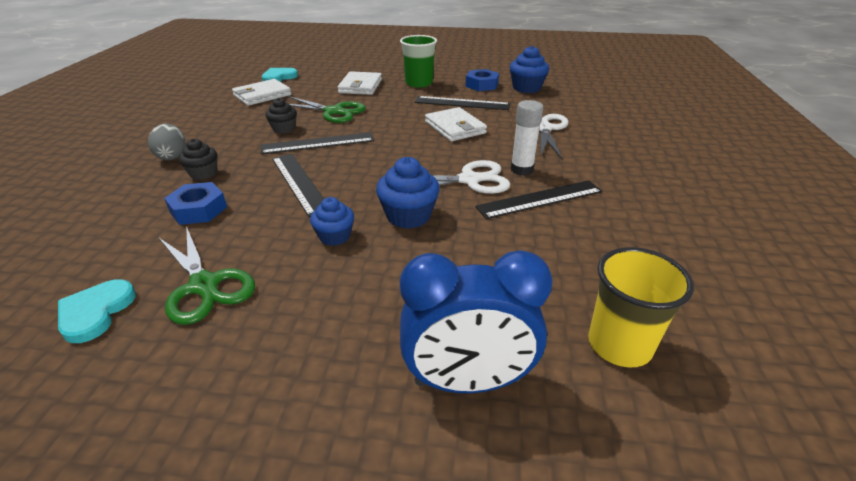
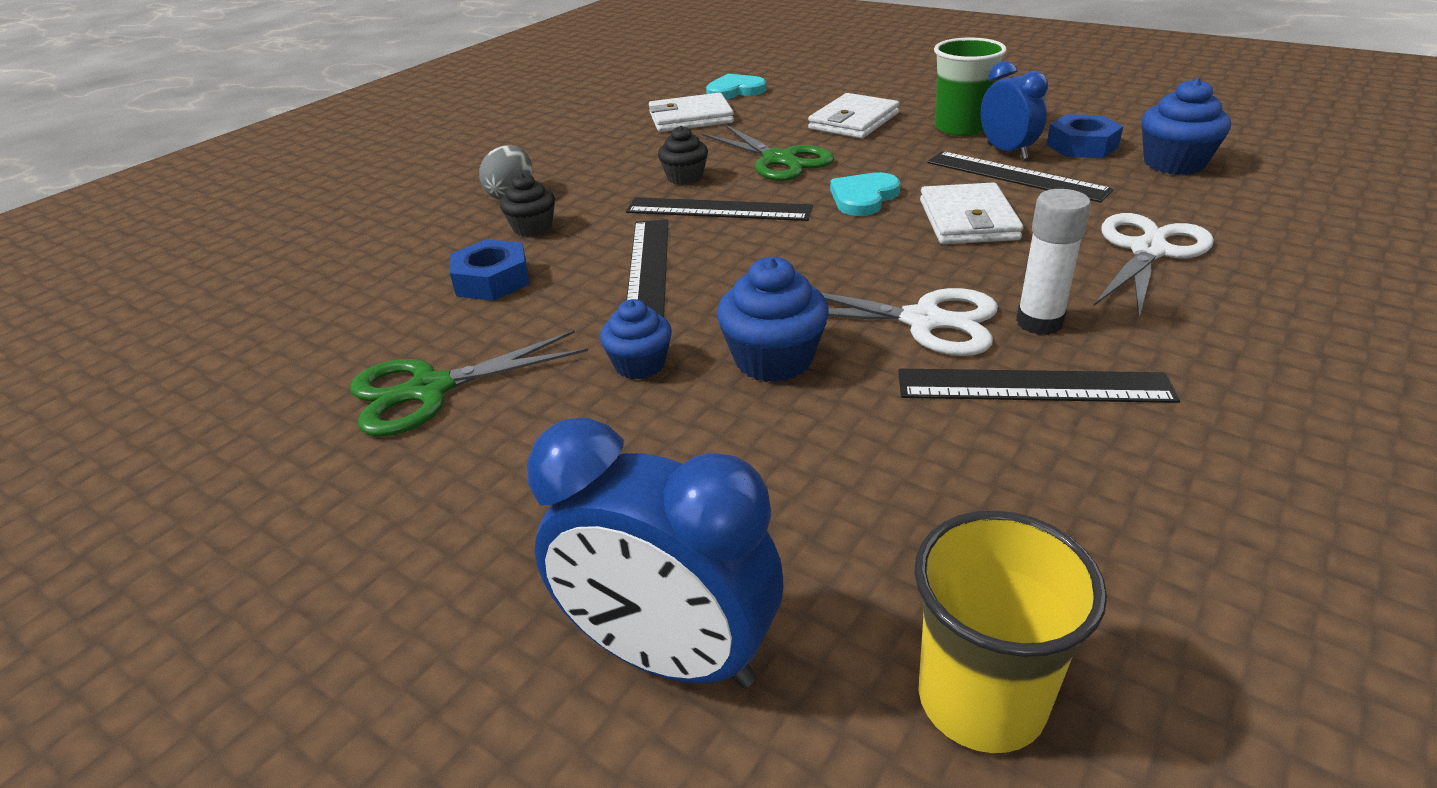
camera: 30 degrees right, 0 degrees up
(96, 312) = (296, 389): turquoise heart -> turquoise heart (863, 197)
(204, 285) = (429, 390): green scissors -> green scissors turned 75 degrees clockwise
(449, 92) = (1007, 151): none -> blue clock

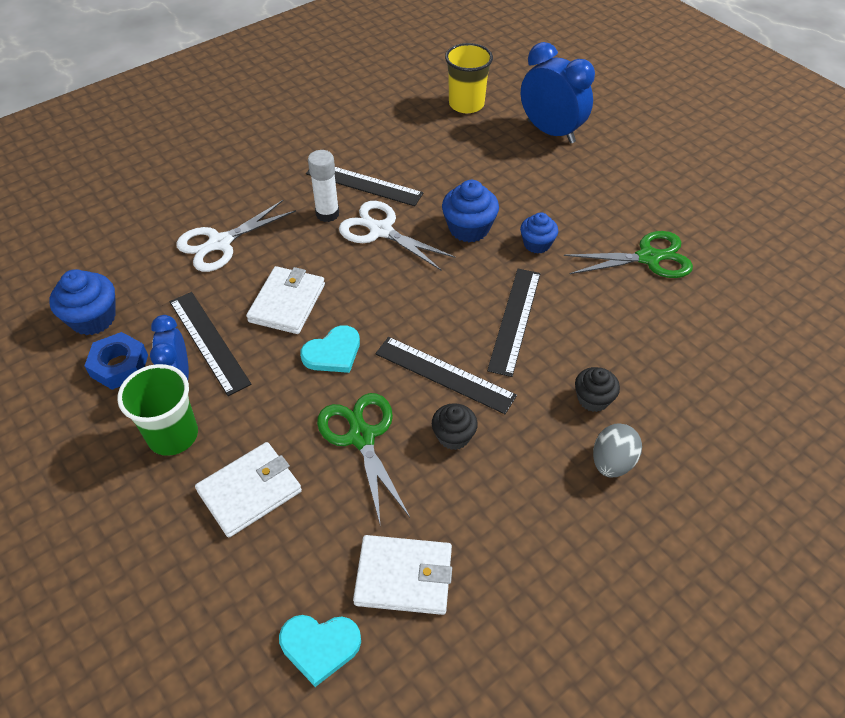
camera: 165 degrees left, 15 degrees up
(492, 280) = (621, 341): blue nut -> none

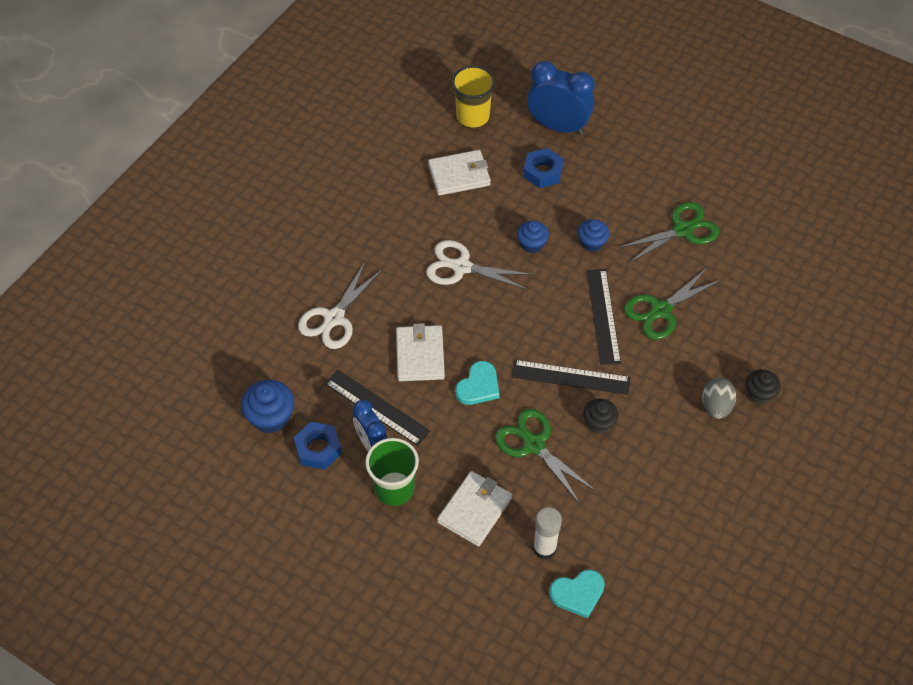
camera: 20 degrees left, 5 degrees up
(327, 214) = (409, 264): white glue stick -> white glue stick (544, 548)
(364, 183) = (424, 225): black ruler -> none
(404, 577) = (610, 531): white wallet -> white wallet (459, 175)
(469, 228) = (532, 244): blue cupcake -> blue cupcake, size x0.66
(514, 167) = (543, 172): none -> blue nut
(586, 333) = (660, 310): none -> green scissors
(593, 399) = (685, 363): black cupcake -> black cupcake (759, 393)

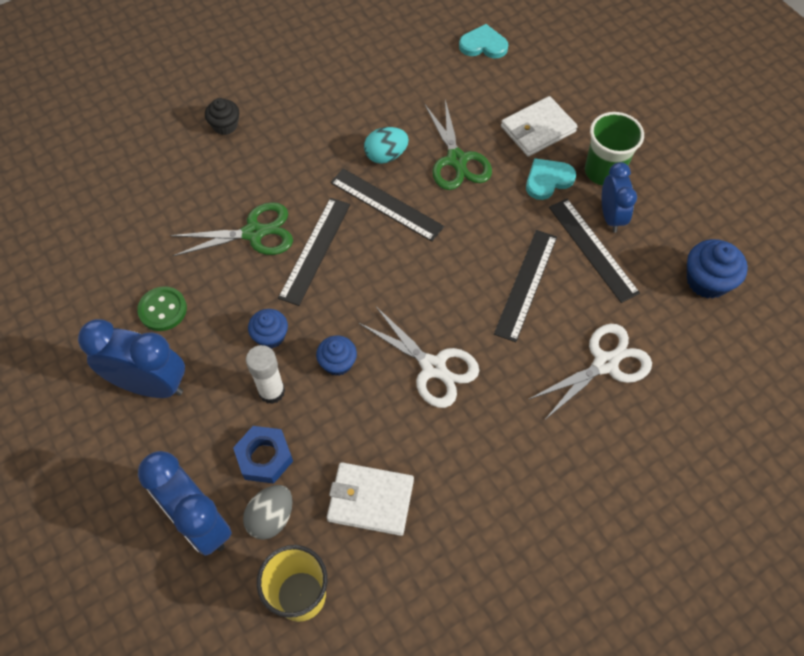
camera: 155 degrees left, 5 degrees up
(318, 449) = (666, 232): blue nut -> none
(420, 355) = (526, 284): white wallet -> black ruler
(478, 386) = (481, 231): turquoise heart -> turquoise heart (548, 180)
(544, 548) = (492, 82): white glue stick -> white glue stick (271, 391)
(599, 423) = (386, 156): black cupcake -> turquoise egg
(650, 182) = (150, 384): none -> blue clock
(682, 230) = (163, 310): green scissors -> green button
(716, 406) = (272, 130): grey egg -> grey egg (271, 517)

